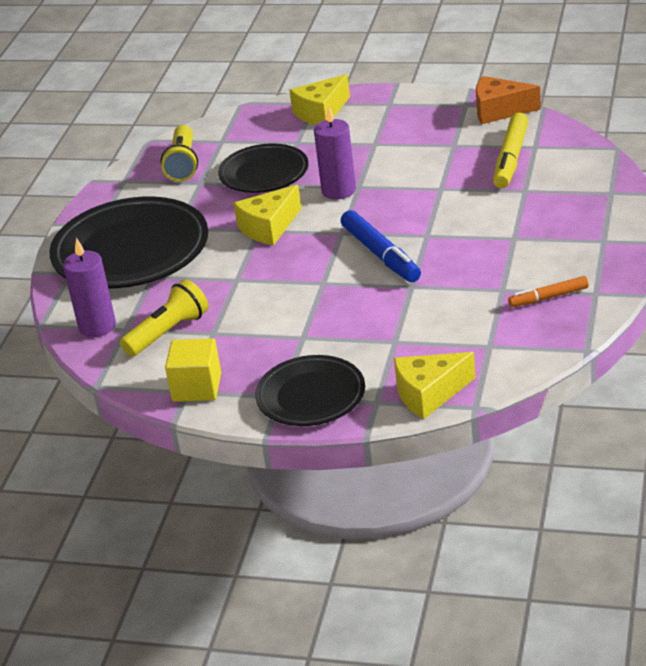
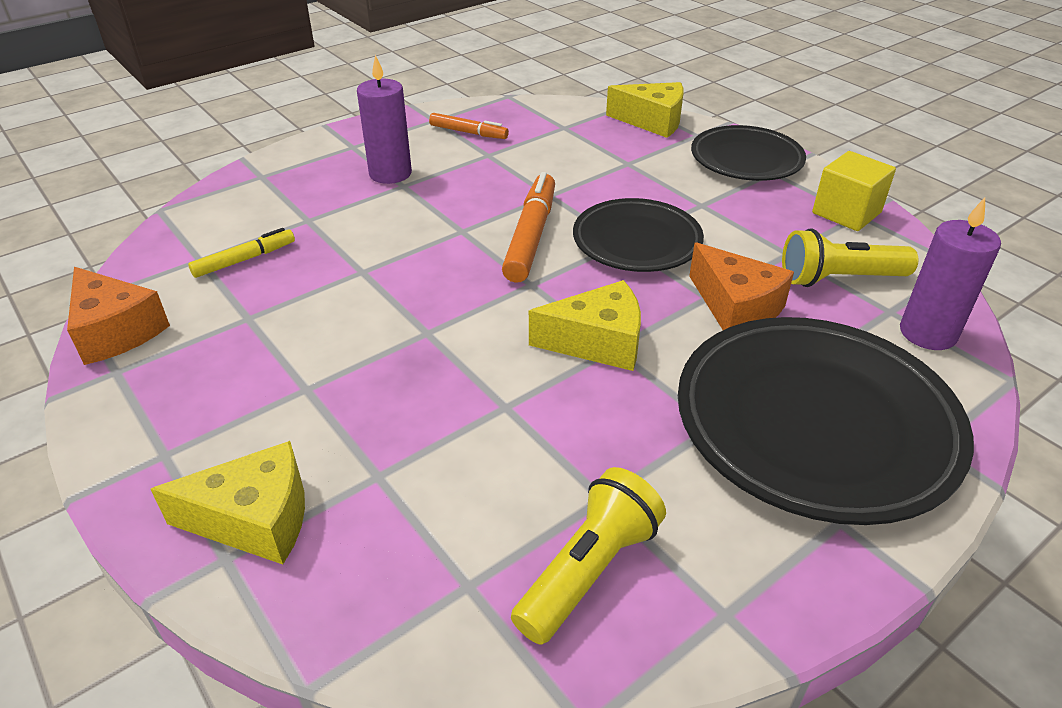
camera: 145 degrees left, 5 degrees up
(215, 282) = (736, 307): none -> orange cheese
(264, 174) = (499, 442): black plate -> black plate (636, 242)
(338, 190) = (455, 341): purple candle -> purple candle (390, 173)
(380, 254) = (530, 237): blue marker -> orange marker
(511, 158) = (244, 260): yellow marker -> yellow marker, size x0.60

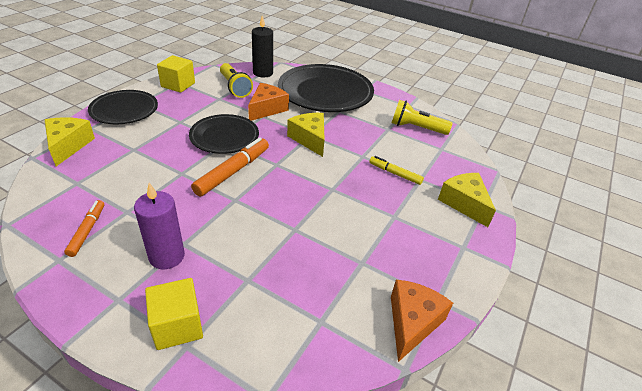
camera: 115 degrees left, 0 degrees up
(244, 260) = (310, 293): yellow marker -> yellow marker (395, 174)
(289, 173) = (177, 326): none -> yellow cube
(530, 237) = (232, 172): orange marker -> orange marker turned 135 degrees clockwise
(927, 333) = (263, 73): purple candle -> black candle

